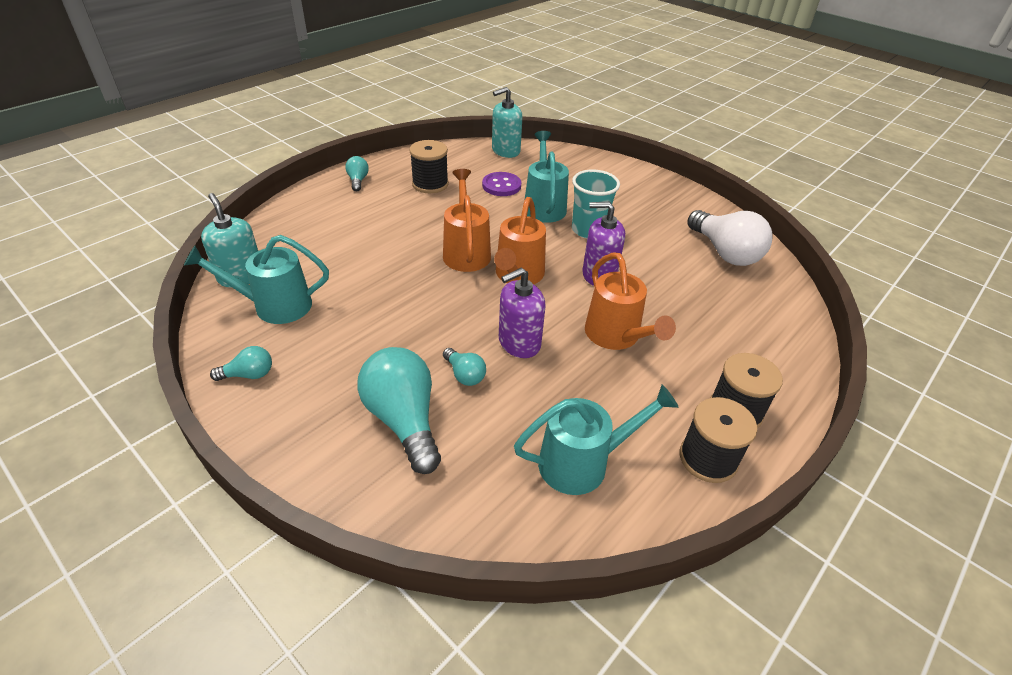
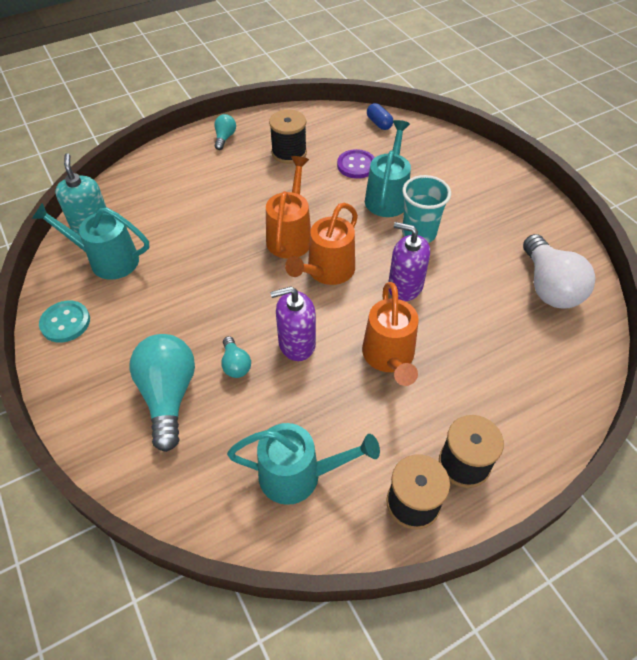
camera: 20 degrees right, 10 degrees up
(249, 374) = (65, 323): turquoise light bulb -> turquoise button
(505, 151) = (379, 123): turquoise soap dispenser -> blue capsule

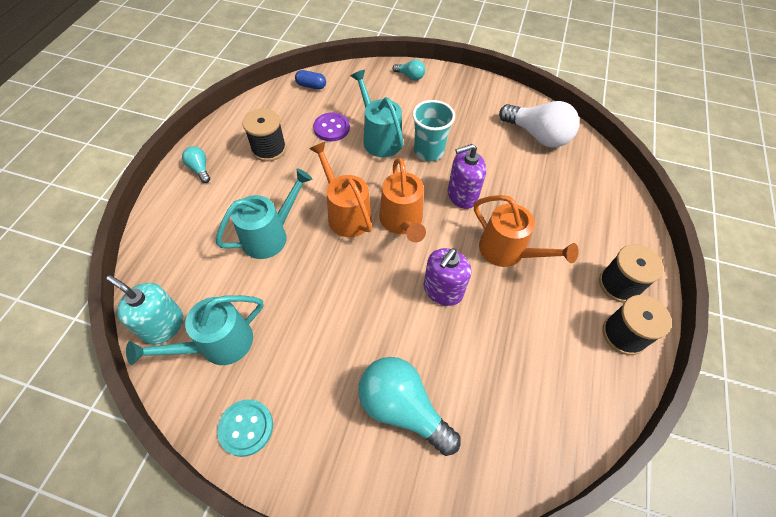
camera: 45 degrees left, 5 degrees up
(235, 364) = (421, 341): turquoise light bulb -> turquoise light bulb (410, 76)
(299, 475) = (549, 380): turquoise watering can -> turquoise watering can (270, 235)

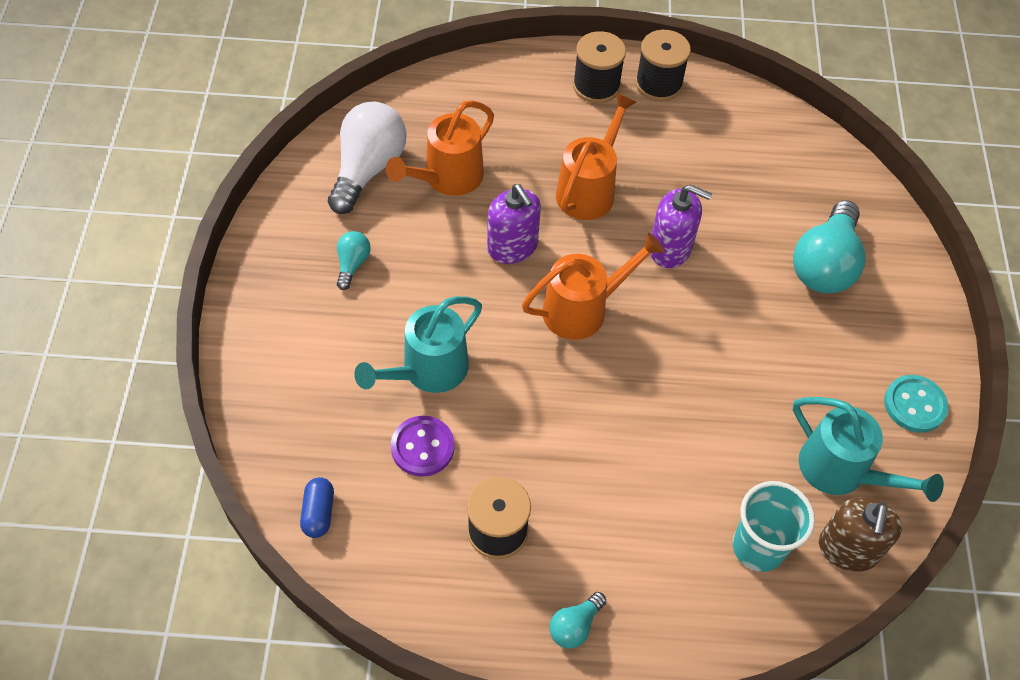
camera: 105 degrees left, 0 degrees up
(163, 325) = (848, 549): turquoise soap dispenser -> brown soap dispenser
(270, 235) = (663, 467): turquoise watering can -> none
(346, 213) = (592, 381): orange watering can -> orange watering can (447, 178)
(410, 76) = (259, 355): turquoise light bulb -> turquoise light bulb (352, 264)
(428, 151) = (438, 299): turquoise cup -> turquoise cup (758, 547)

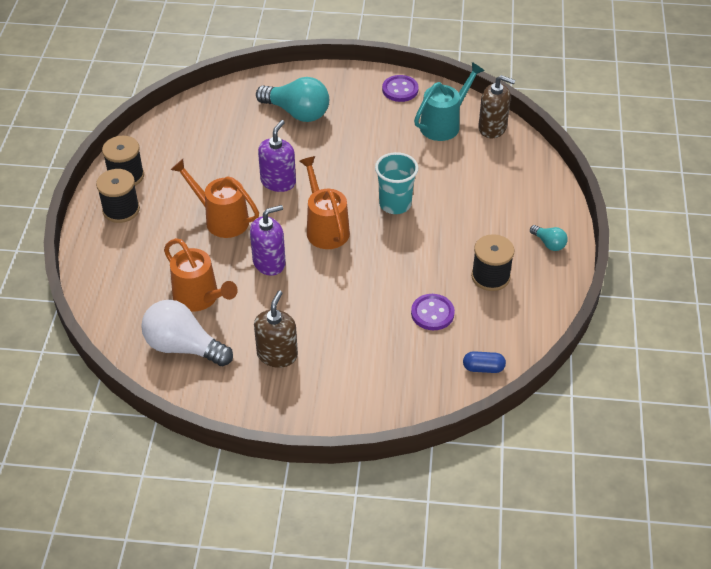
camera: 85 degrees left, 10 degrees down
(352, 264) = (277, 355): turquoise light bulb -> brown soap dispenser
(427, 371) = (373, 310): turquoise watering can -> none
(758, 547) = (494, 163): turquoise cup -> turquoise cup (395, 204)
(914, 405) = (400, 90): turquoise button -> purple button

